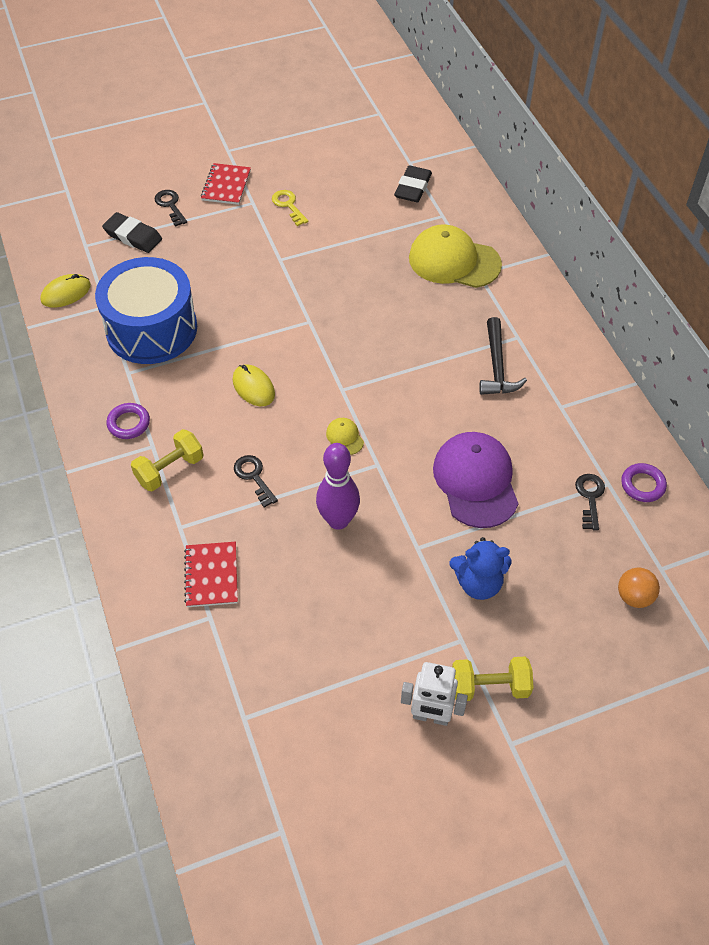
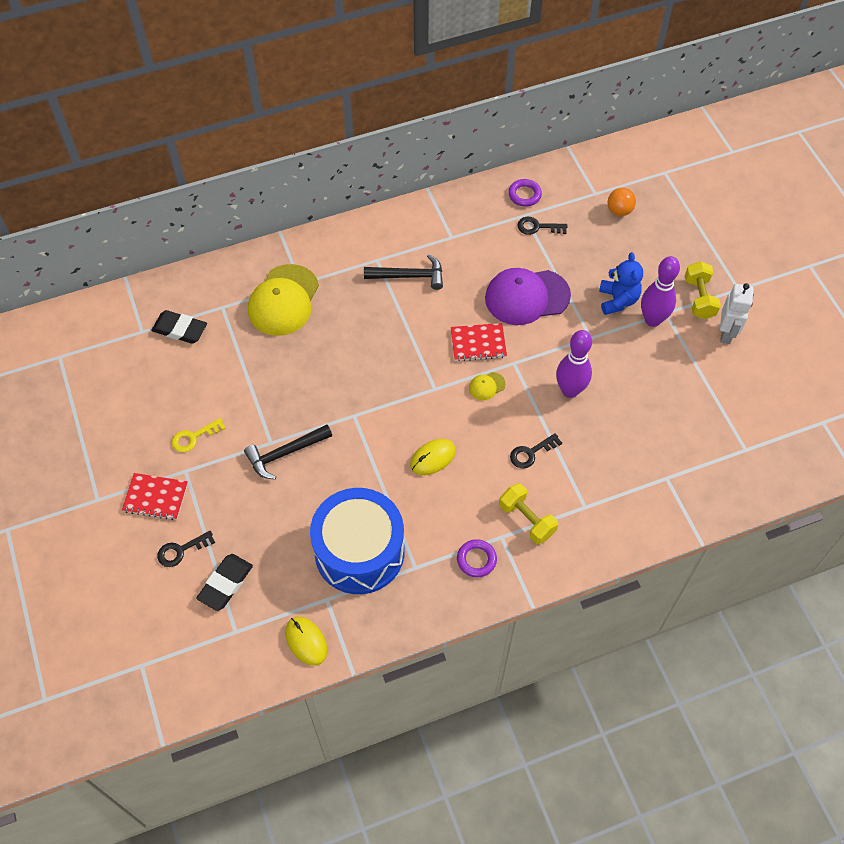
camera: 90 degrees left, 5 degrees up
(211, 575) = (629, 479): red notebook -> red notebook (478, 343)
(266, 270) = (285, 453): none -> black hammer
(449, 623) = (652, 320): none -> purple bowling pin

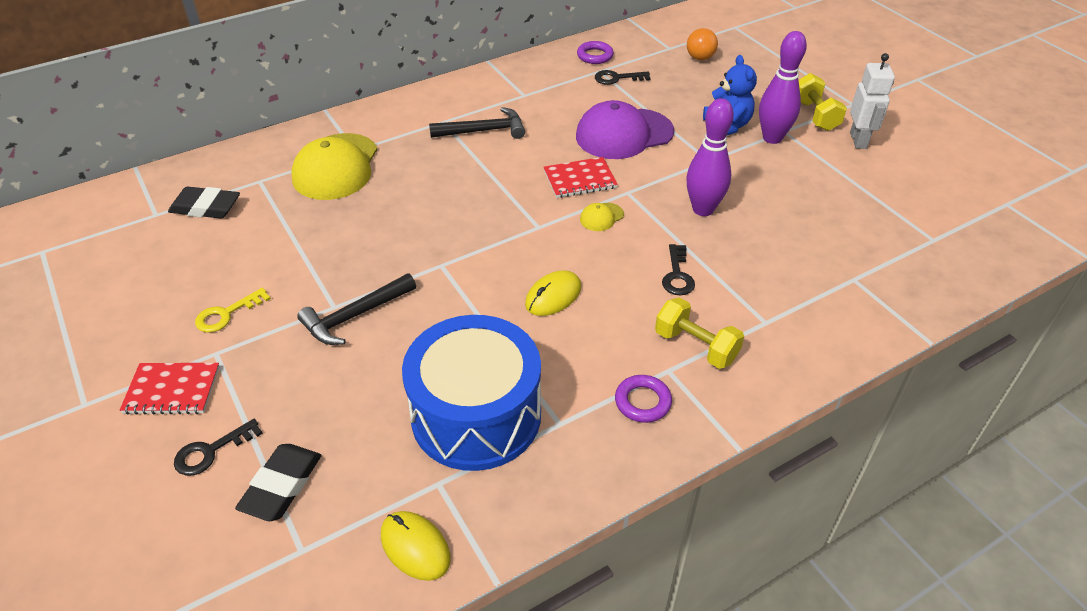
camera: 10 degrees left, 15 degrees down
(531, 453) = (677, 275): black key -> black key turned 45 degrees counterclockwise

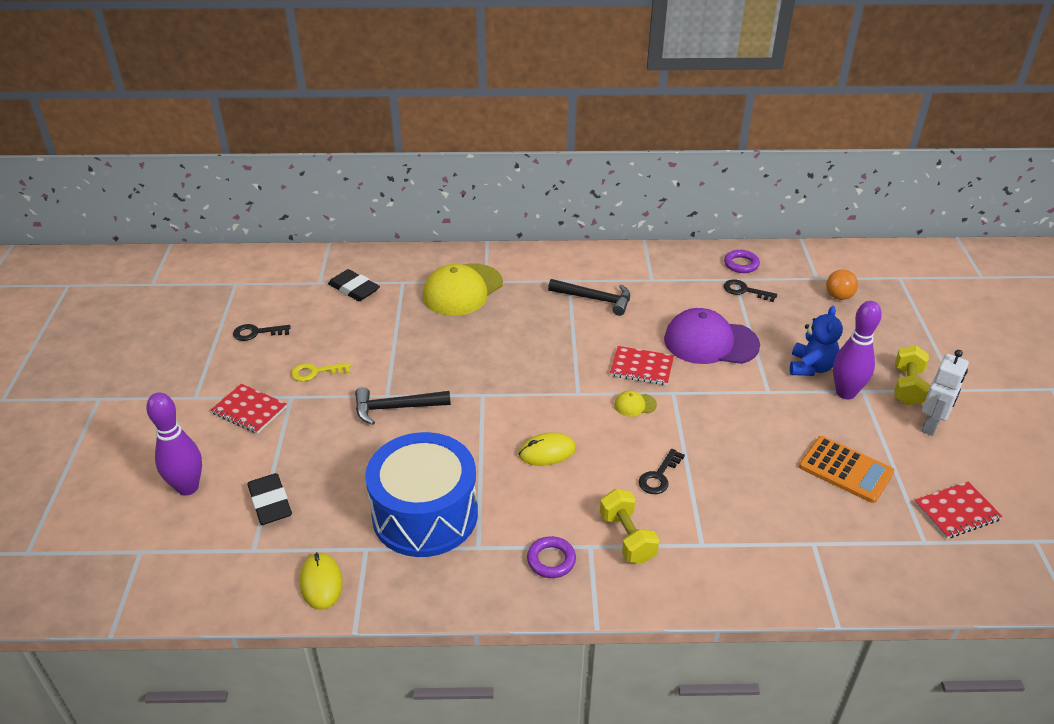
camera: 30 degrees right, 5 degrees down
(211, 451) = (245, 461): black key -> black key (257, 333)
(281, 485) = (270, 503): black eraser -> black eraser turned 75 degrees counterclockwise
(703, 209) = (726, 431): purple bowling pin -> purple bowling pin (188, 487)
(826, 204) = (845, 469): none -> orange calculator
(935, 204) = (956, 511): none -> red notebook

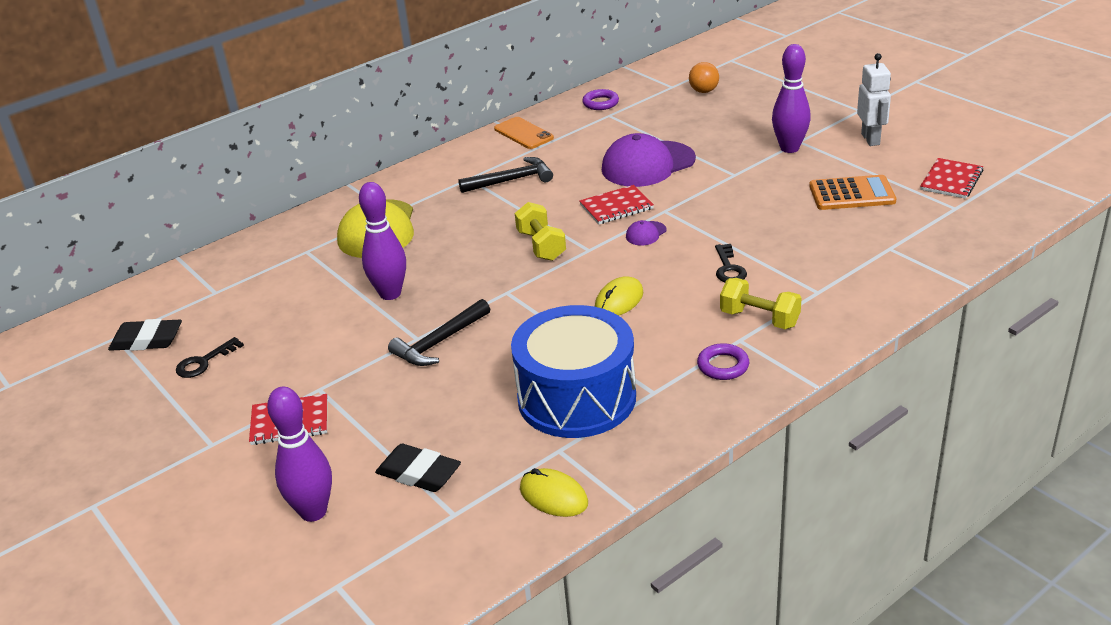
camera: 35 degrees left, 5 degrees down
(316, 372) = (317, 358): yellow key -> none
(354, 289) = (262, 279): black eraser -> black eraser (147, 340)
(411, 348) = (390, 294): none -> purple bowling pin
(634, 405) = (646, 233): yellow cap -> purple cap
(651, 262) = (523, 133): none -> orange phone
(745, 291) = (628, 119): black key -> none
(811, 367) = (744, 144): blue teddy bear -> none
(907, 387) = (825, 124): yellow dumbbell -> yellow dumbbell (541, 246)

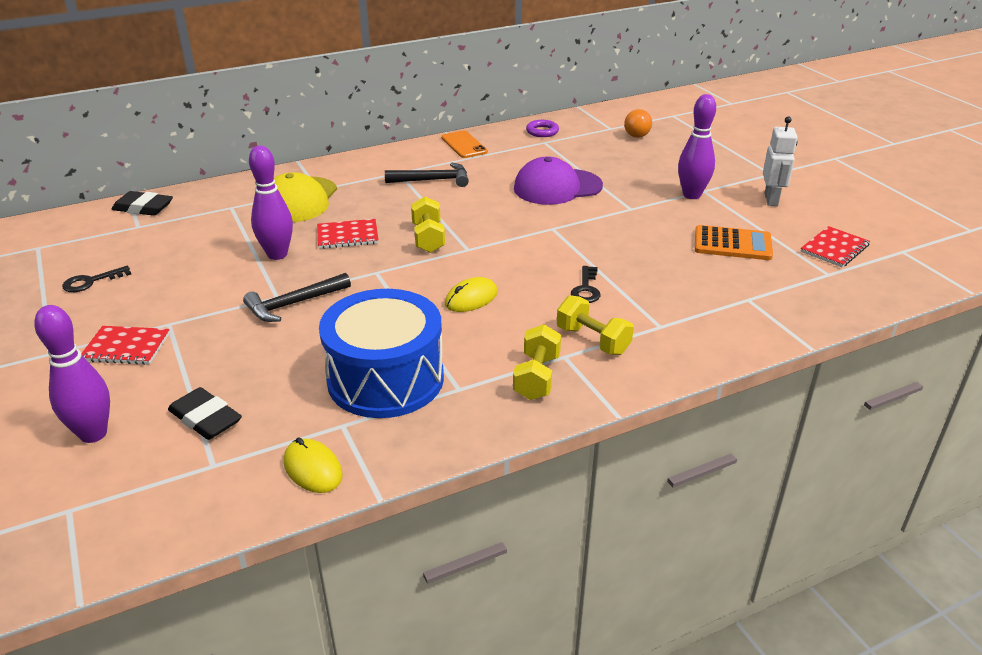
camera: 10 degrees right, 0 degrees up
(147, 340) = (59, 255): black eraser -> black eraser (143, 208)
(616, 207) = (511, 217): red notebook -> red notebook (347, 236)
(646, 233) = (525, 245): purple cap -> none
(723, 366) = (536, 377): purple ring -> yellow dumbbell

